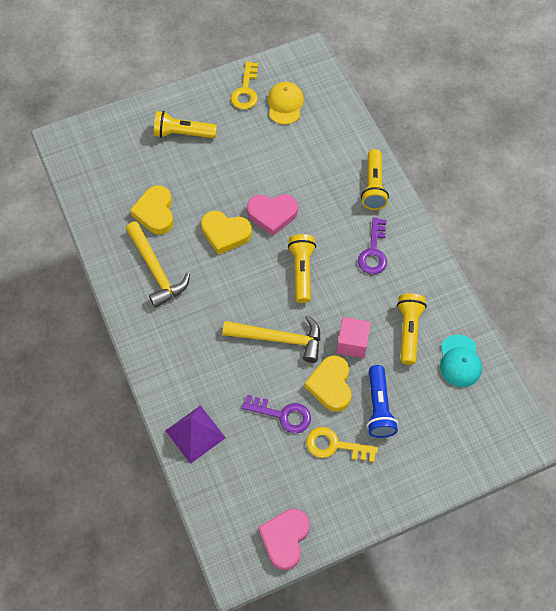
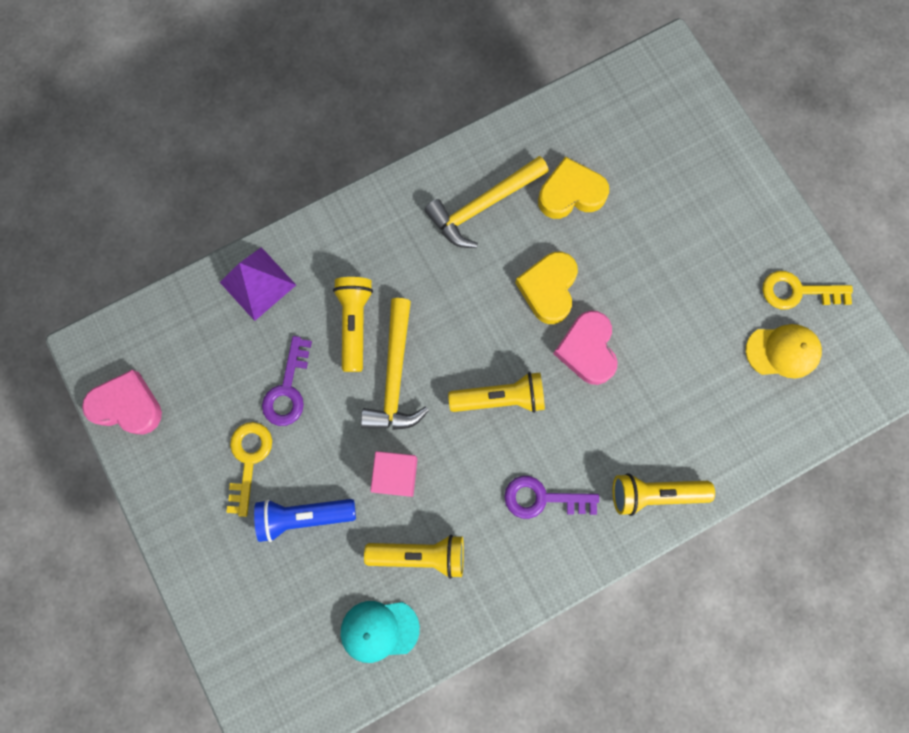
camera: 85 degrees right, 15 degrees up
(183, 133) = (706, 212): yellow flashlight -> yellow flashlight (354, 323)
(330, 385) = (332, 449): yellow heart -> none

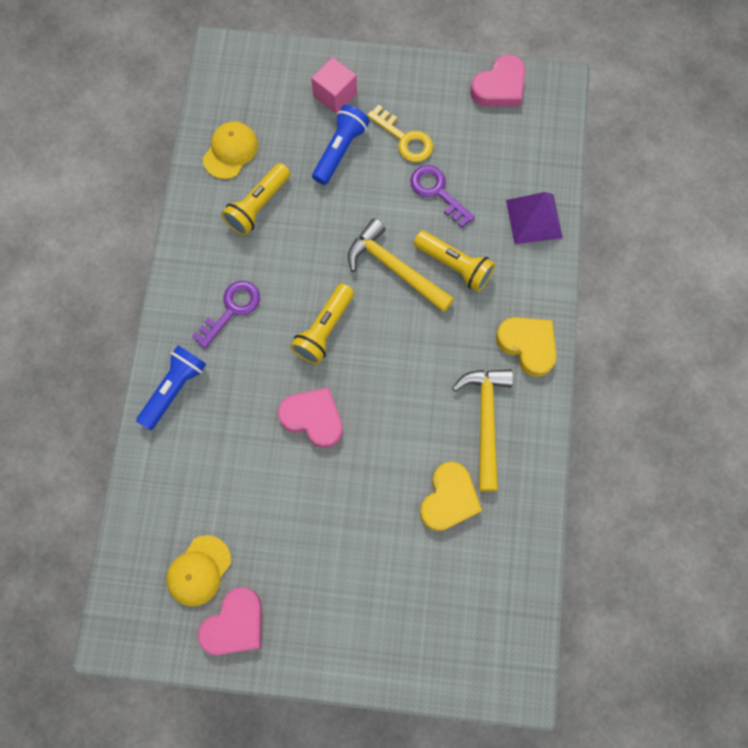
camera: 125 degrees right, 5 degrees down
(379, 630) = (230, 151): turquoise cap -> yellow cap
(396, 475) = (323, 224): pink cube -> pink cube (335, 95)
(548, 289) = (381, 423): yellow heart -> yellow heart (528, 345)
(654, 493) = (174, 389): yellow flashlight -> blue flashlight
(797, 291) = (235, 624): yellow key -> pink heart

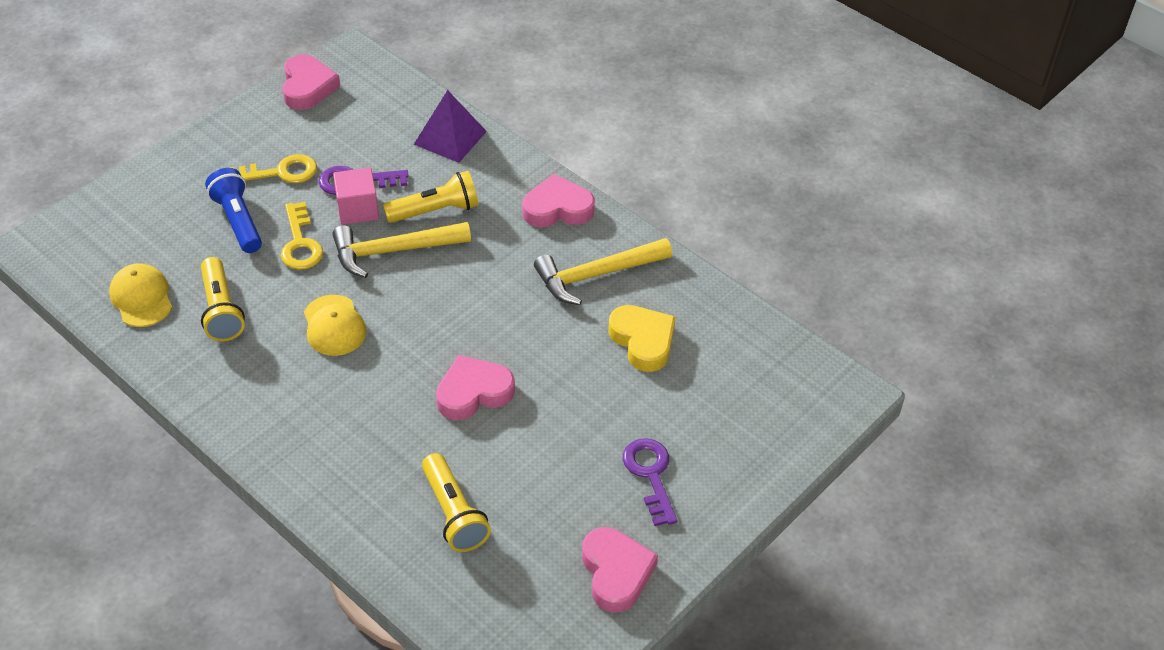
camera: 55 degrees left, 25 degrees down
(174, 389) = (332, 484): blue flashlight -> none
(199, 571) = (536, 572): yellow cap -> yellow cap (334, 326)
(232, 309) = (301, 391): purple key -> purple key (650, 475)
(324, 330) = (397, 334): yellow flashlight -> yellow flashlight (454, 513)
(335, 95) = (180, 192): pink cube -> pink cube (357, 209)
(352, 204) = (300, 243): none -> yellow key
(485, 421) = (597, 275): yellow hammer -> yellow hammer turned 60 degrees counterclockwise
(528, 345) = (557, 208): yellow heart -> pink heart

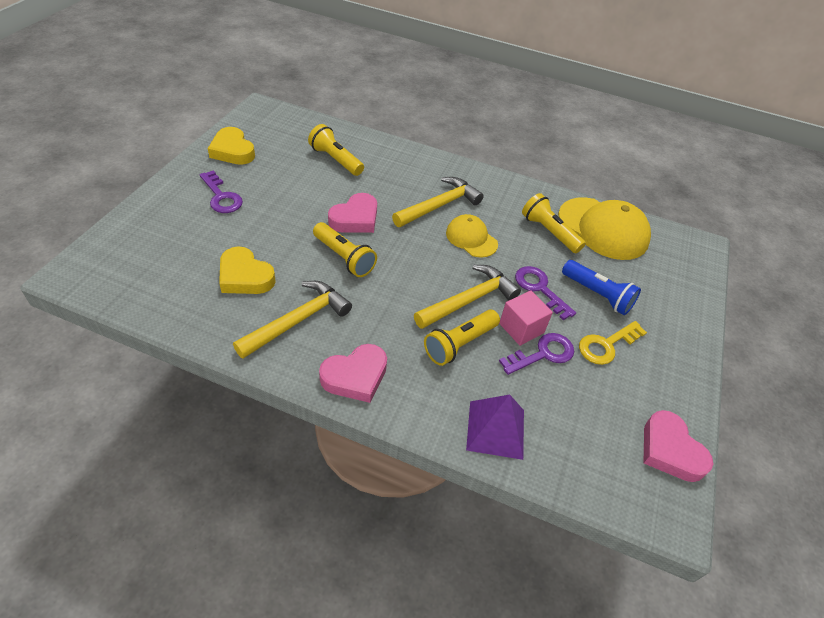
camera: 155 degrees right, 0 degrees up
(141, 298) = (603, 228): yellow cap -> yellow cap, size x1.75
(300, 243) = (540, 289): yellow key -> purple key
(343, 387) = (439, 205): none -> yellow hammer
(514, 337) = (344, 258): none -> yellow flashlight
(616, 573) = (232, 151): pink heart -> yellow heart

